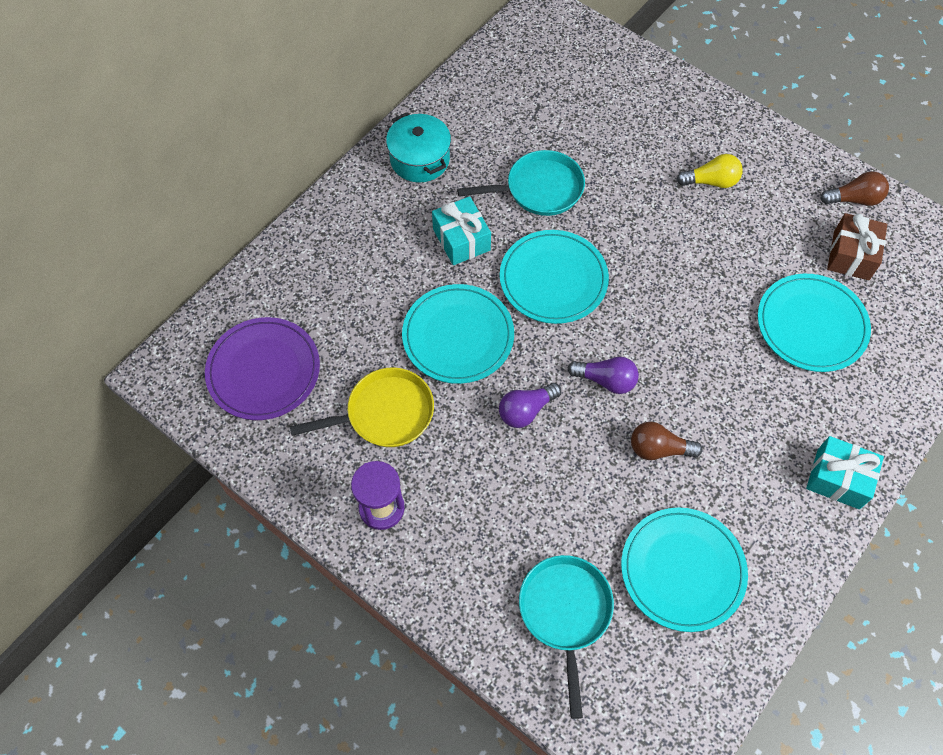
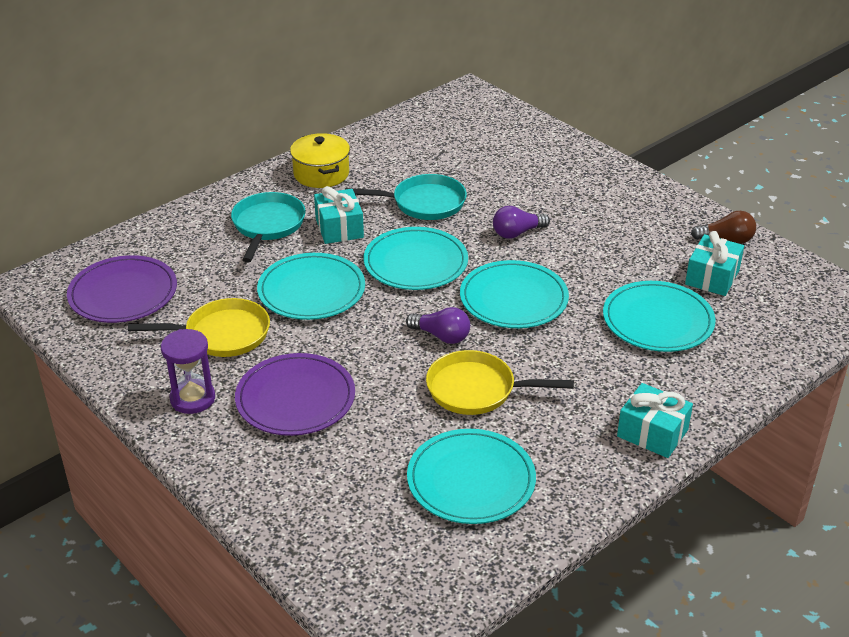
camera: 10 degrees right, 25 degrees down
(420, 159) = (321, 173): turquoise pot -> yellow pot
(484, 490) = (295, 398): none -> purple plate
(526, 410) = (357, 348): purple light bulb -> purple light bulb (517, 233)
(565, 613) = (342, 496): turquoise pan -> turquoise pan (267, 226)
(659, 449) = (477, 390): brown light bulb -> yellow pan
(664, 316) = (513, 299): none -> turquoise plate
(711, 181) = (589, 214): yellow light bulb -> none
(851, 255) = (712, 277): brown gift -> turquoise gift

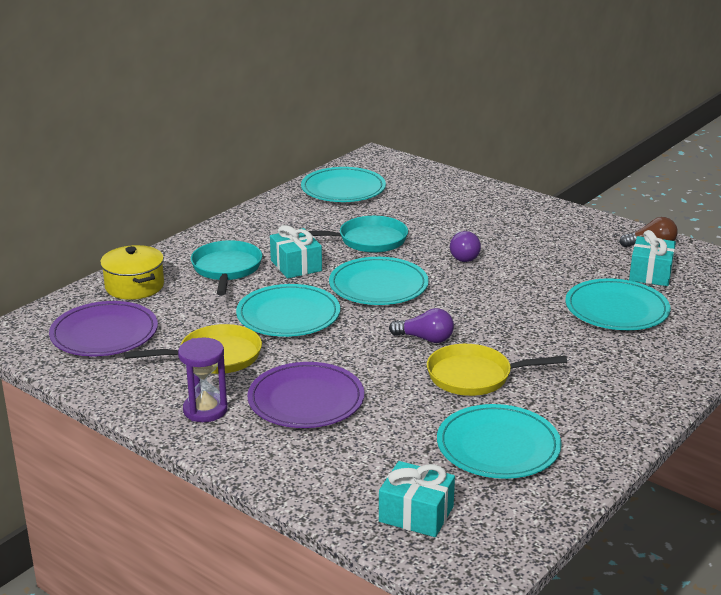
camera: 10 degrees left, 10 degrees down
(321, 173) = (262, 226): yellow pot -> yellow pot (134, 286)
(513, 299) = (480, 305): turquoise plate -> turquoise plate (343, 189)
(517, 233) = (463, 256): purple light bulb -> purple light bulb turned 60 degrees counterclockwise
(652, 433) = (648, 393): turquoise gift -> turquoise gift (416, 514)

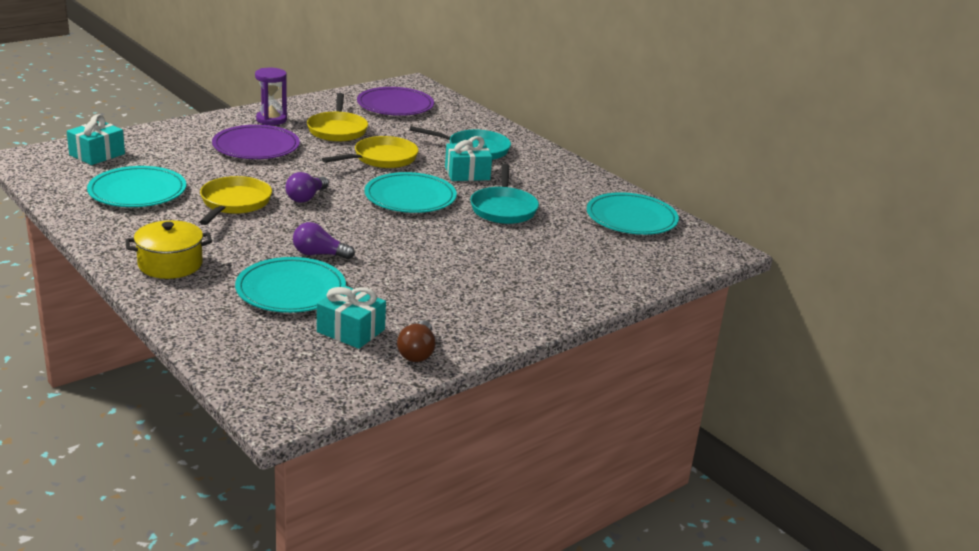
camera: 100 degrees right, 0 degrees up
(134, 286) = (462, 119): yellow pot -> yellow pot (170, 264)
(288, 315) = (381, 159): turquoise plate -> yellow pan
(463, 256) = (448, 243): purple light bulb -> purple light bulb (319, 254)

